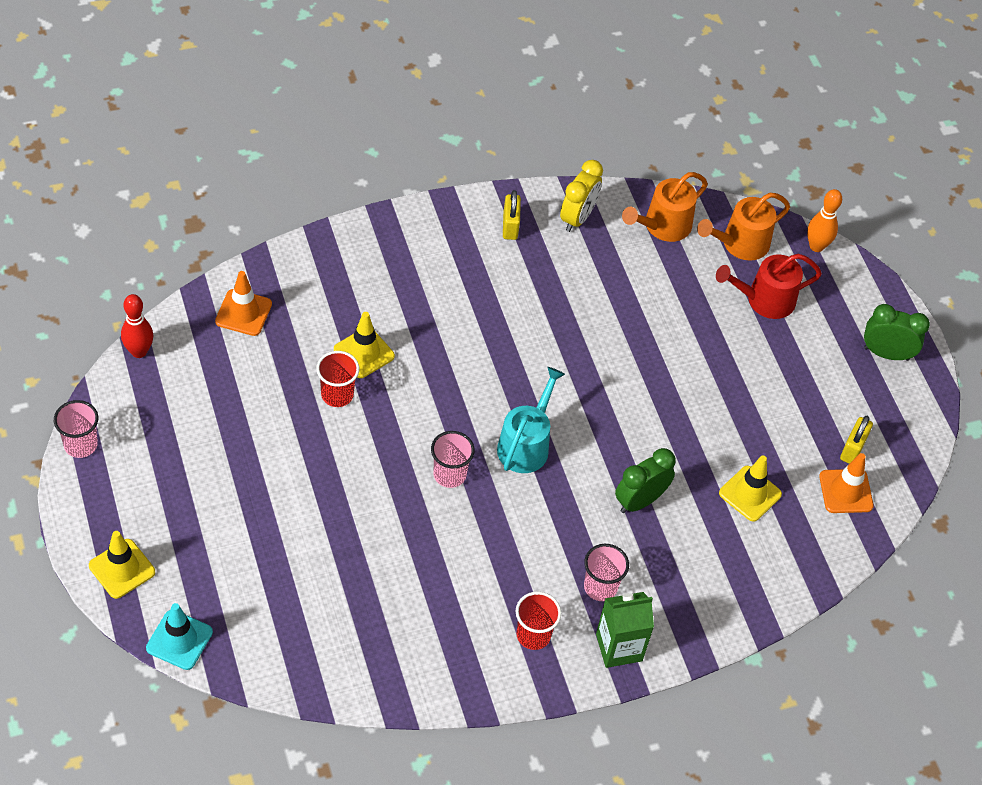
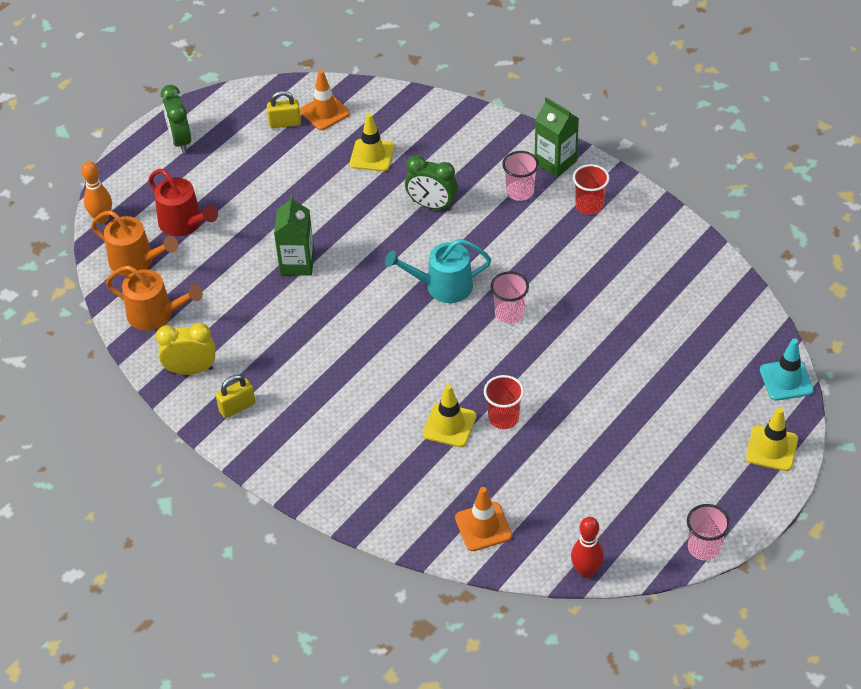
camera: 115 degrees left, 5 degrees down
(645, 353) = (297, 263): none -> green carton

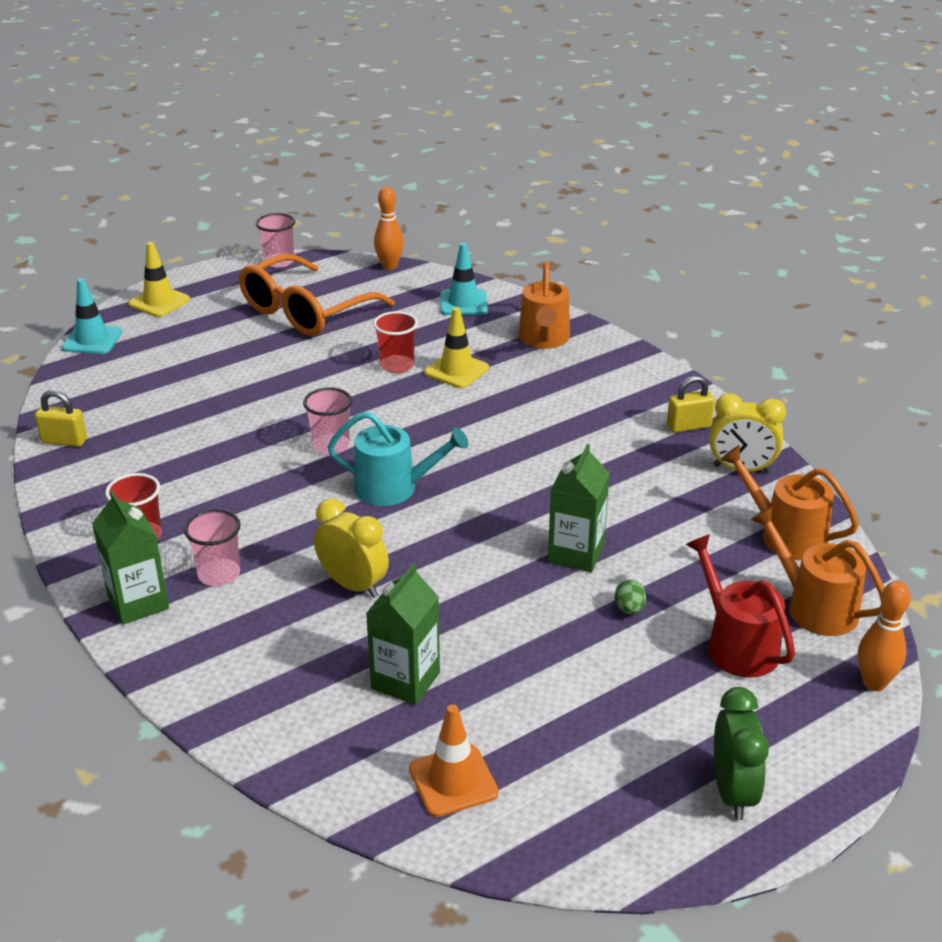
camera: 165 degrees left, 15 degrees down
(253, 231) = (629, 609): none -> green egg
(285, 123) = (532, 778): yellow padlock -> yellow padlock (64, 441)
(372, 155) = (405, 680): yellow traffic cone -> green carton
(387, 490) = (544, 339): none -> orange watering can
(432, 205) = (353, 585): green clock -> yellow clock
(483, 527) = (463, 303): orange traffic cone -> turquoise traffic cone
(586, 571) = (389, 266): red bowling pin -> orange bowling pin
(626, 472) = (306, 311): none -> orange glasses

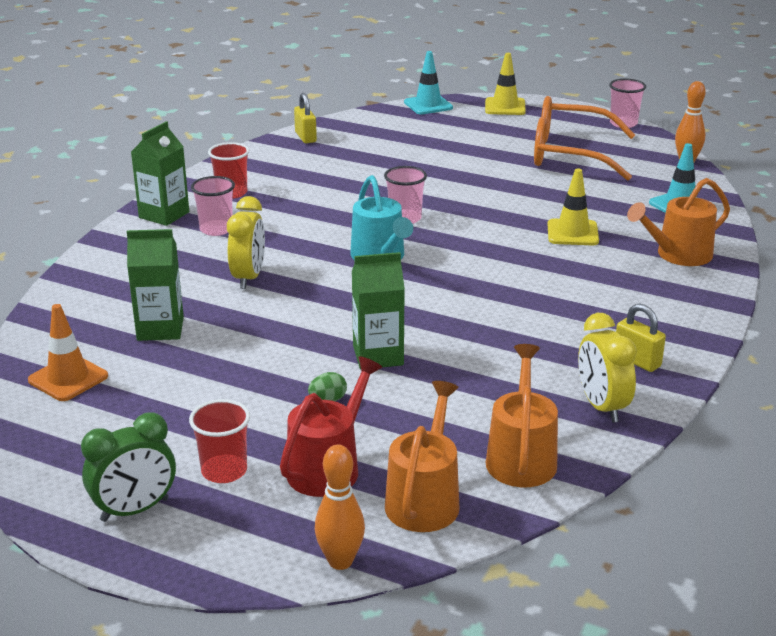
camera: 60 degrees right, 5 degrees down
(397, 365) = (545, 208): red cup -> red cup (224, 471)

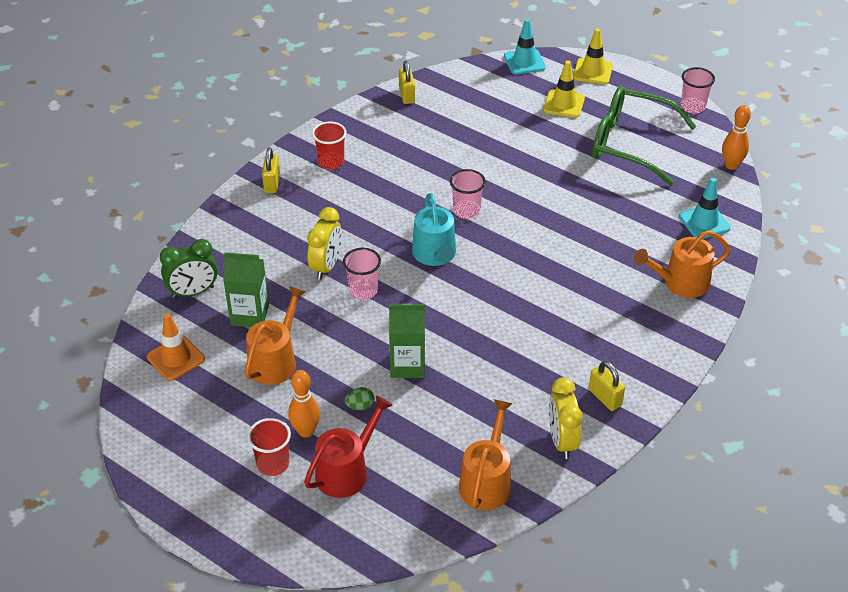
camera: 10 degrees right, 15 degrees up
(135, 510) = (206, 490): green clock -> green clock (193, 292)
(164, 215) = (272, 183): green carton -> yellow padlock
(216, 229) = (311, 206): pink cup -> pink cup (363, 291)
(340, 561) = (336, 556): orange bowling pin -> orange bowling pin (306, 431)
(424, 500) = (407, 511): orange watering can -> orange watering can (275, 361)
(569, 154) = (630, 144): orange glasses -> green glasses
(572, 233) = (601, 245): yellow traffic cone -> yellow traffic cone (564, 104)

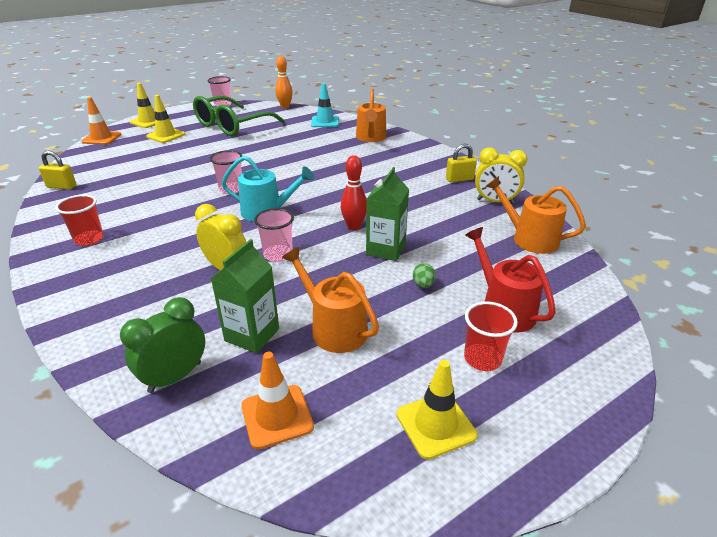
camera: 70 degrees left, 10 degrees down
(193, 292) = (175, 377): green clock -> green clock turned 135 degrees counterclockwise
(194, 446) = (435, 425): none -> yellow traffic cone
(272, 183) = (69, 280): yellow padlock -> none
(306, 431) = (443, 325): orange bowling pin -> none
(439, 329) = (354, 227): none -> red bowling pin
(524, 62) = (101, 138): turquoise traffic cone -> orange traffic cone

